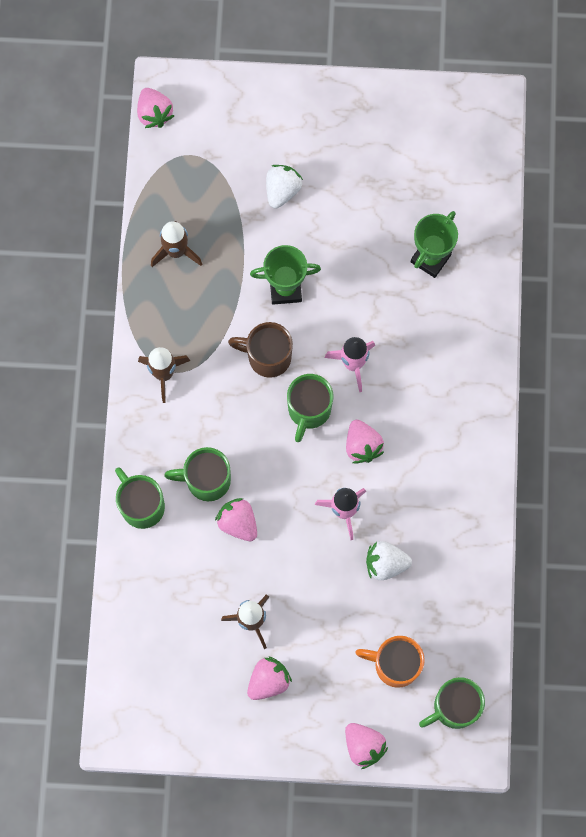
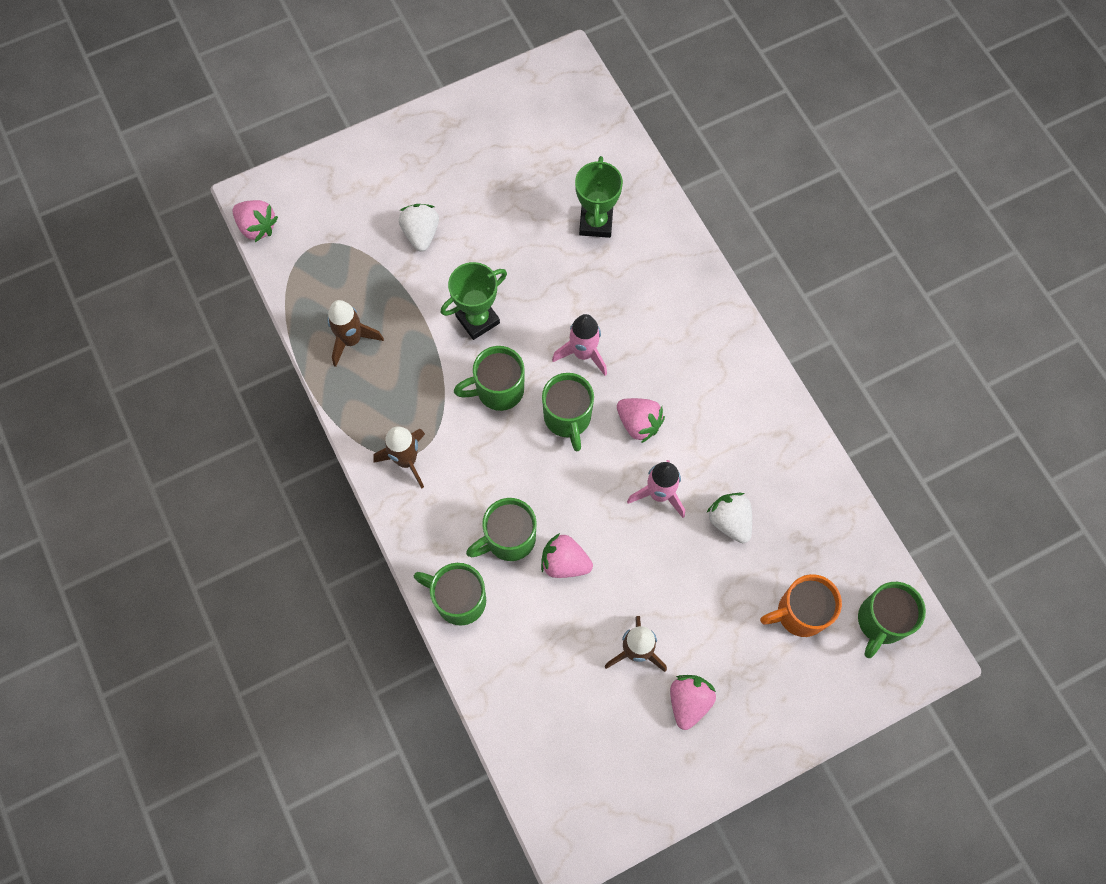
camera: 30 degrees left, 5 degrees down
(267, 357) = (498, 390): brown mug -> green mug
(364, 746) = (820, 711): pink strawberry -> none
(385, 564) = (729, 521): white strawberry -> white strawberry turned 90 degrees clockwise

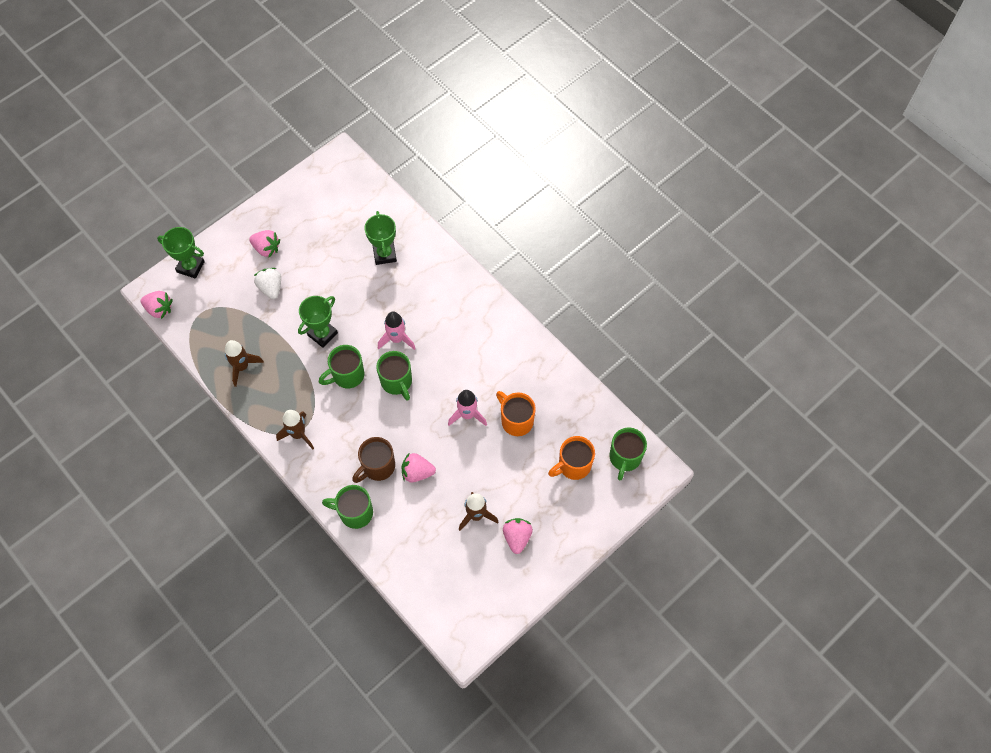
camera: 15 degrees left, 5 degrees down
(316, 176) = (190, 267): none -> green trophy
(509, 539) = (377, 467): green mug -> brown mug
(638, 423) = (443, 374): pink strawberry -> pink strawberry (266, 248)
(729, 521) = (516, 420): white strawberry -> orange mug

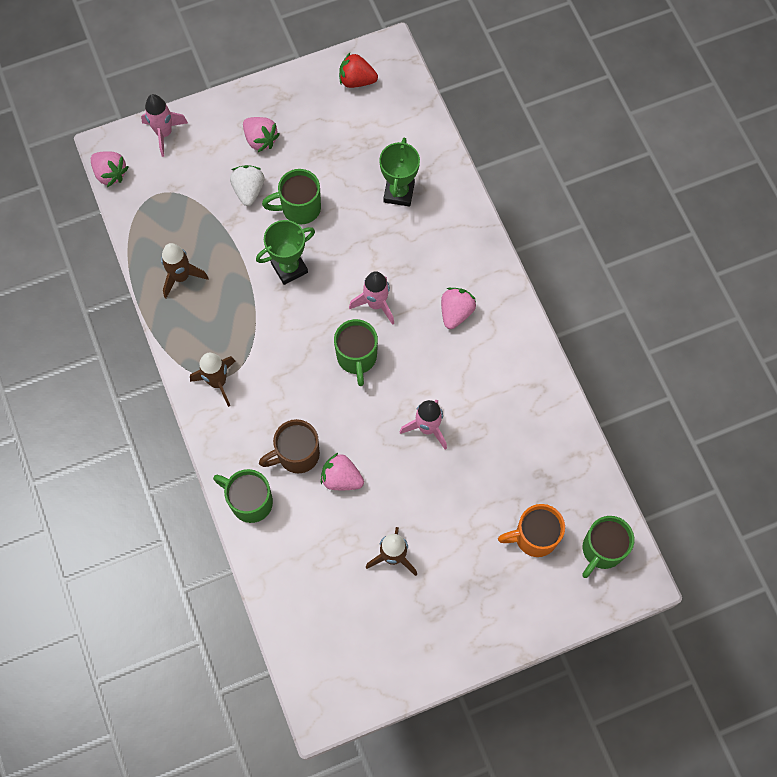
camera: 20 degrees right, 5 degrees up
(190, 267) = (164, 133): green trophy -> pink rocket
(323, 184) = (356, 80): none -> red strawberry
(347, 375) = (300, 329): green mug -> green mug (299, 208)
(516, 420) = (484, 456): orange mug -> none
(517, 537) = (432, 602): pink strawberry -> pink strawberry (456, 312)

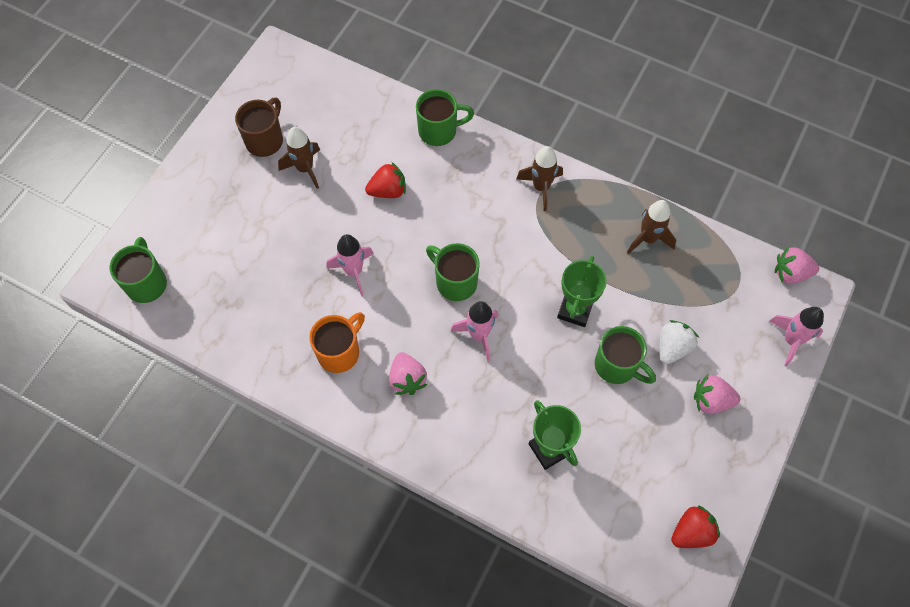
camera: 140 degrees right, 5 degrees down
(249, 190) = (672, 347): white strawberry -> white strawberry turned 105 degrees counterclockwise
(297, 455) = (435, 182): brown mug -> brown mug (265, 140)
(299, 208) = (617, 366): green mug -> green mug turned 90 degrees clockwise
(341, 478) = (388, 191): pink strawberry -> red strawberry
(534, 537) = (208, 255): orange mug -> orange mug (340, 352)

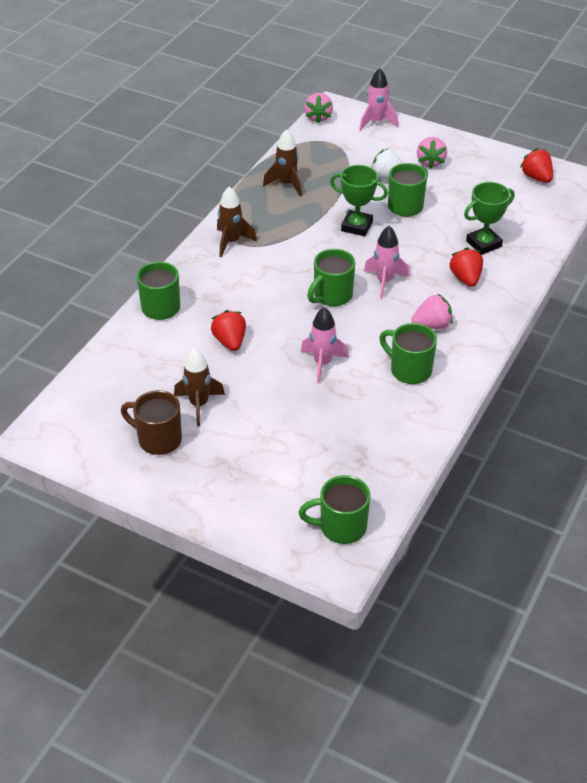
camera: 90 degrees left, 20 degrees down
(340, 352) = (409, 370): orange mug -> green mug
(485, 422) = (465, 278): none -> red strawberry

